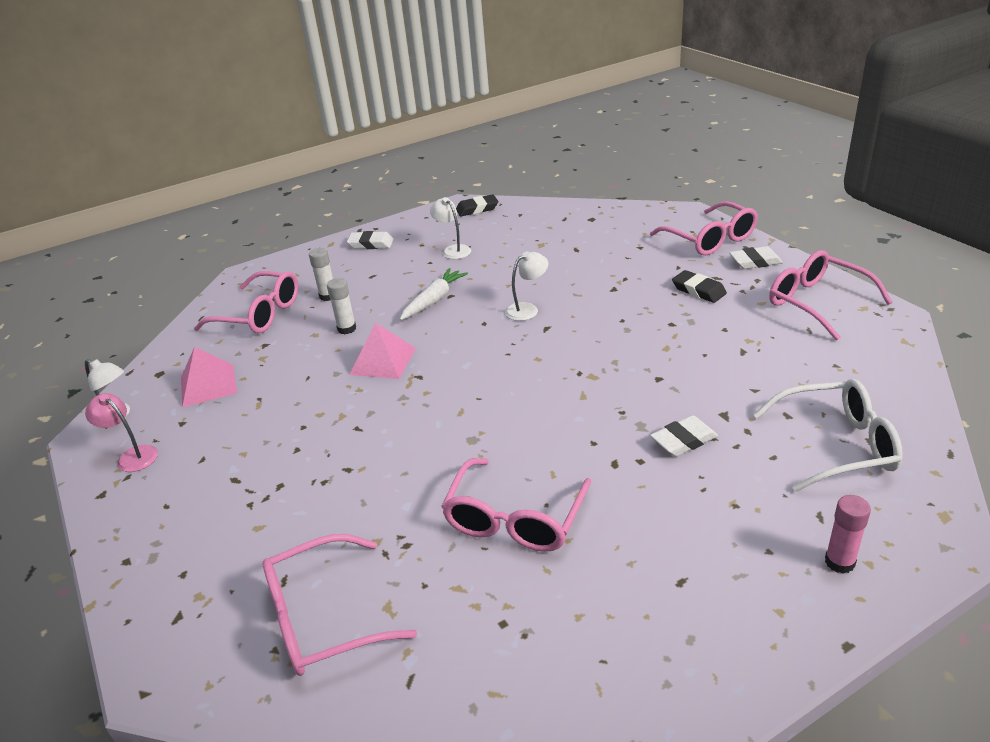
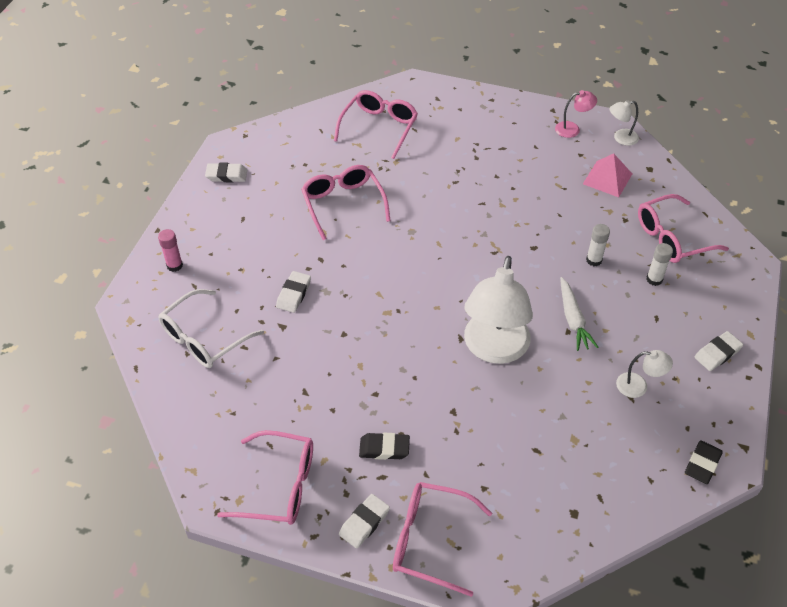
camera: 135 degrees right, 15 degrees up
(383, 361) = (532, 250): pink pyramid -> none
(527, 309) = (494, 349): white lamp -> white lamp, size x2.24
(654, 688) = (226, 175): none -> white eraser

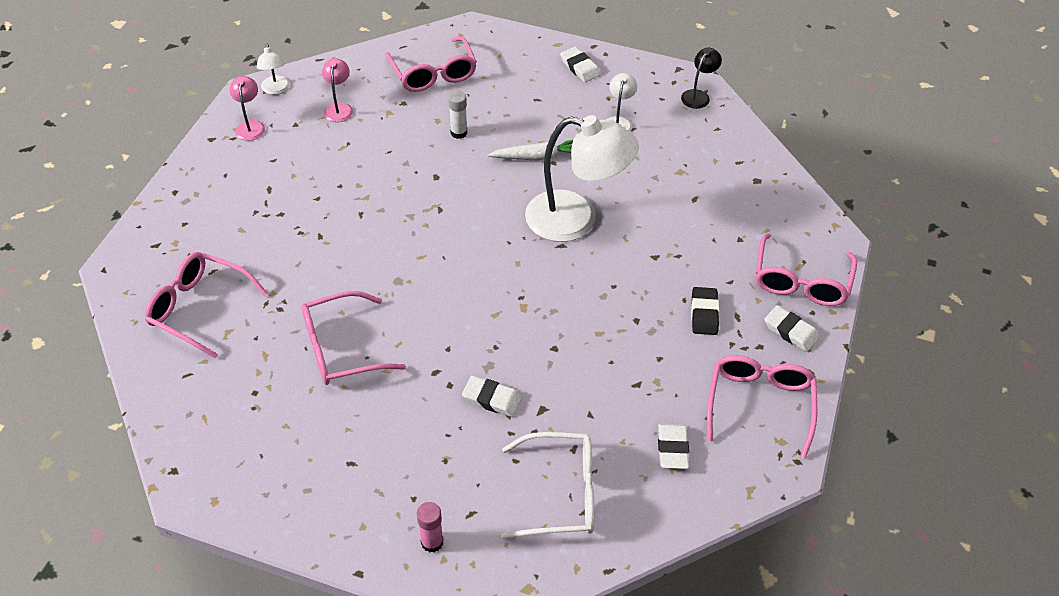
camera: 90 degrees left, 0 degrees up
(204, 338) = (560, 493): white glasses -> white glasses turned 45 degrees counterclockwise
(226, 175) = (258, 489): white eraser -> white eraser (672, 448)
(607, 178) = (339, 108): pink pyramid -> pink lamp
(654, 279) = (488, 94): white glue stick -> none
(702, 464) = (698, 95): black eraser -> black lamp

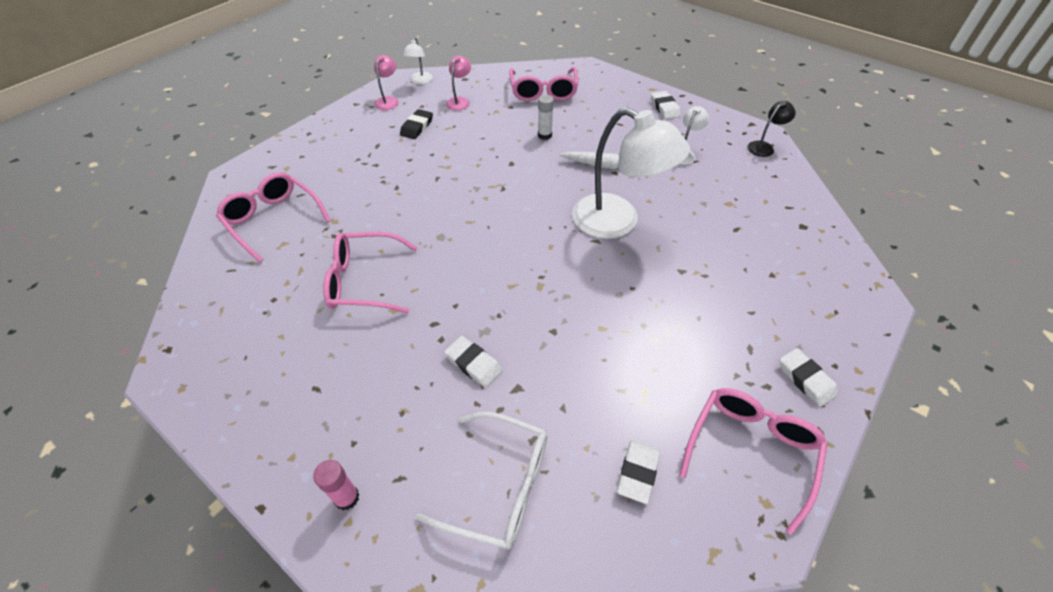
camera: 20 degrees right, 0 degrees up
(704, 314) = (715, 337): black eraser -> black eraser (417, 127)
(801, 281) = (828, 330): pink glasses -> none

